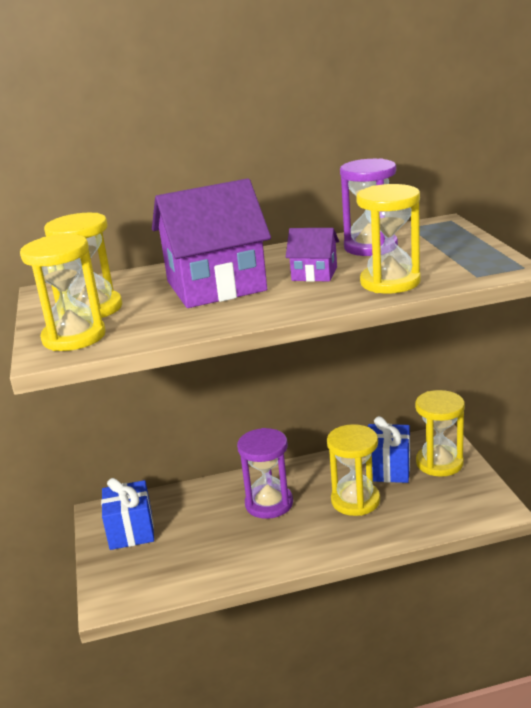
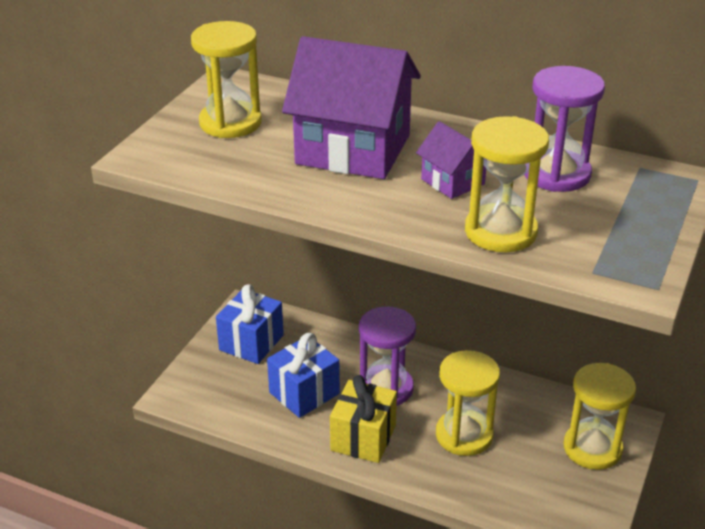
camera: 35 degrees right, 10 degrees up
(74, 337) = (178, 148): yellow hourglass -> none
(291, 542) = (363, 438): none -> yellow gift
(388, 469) = (534, 422): blue gift -> blue gift (304, 393)

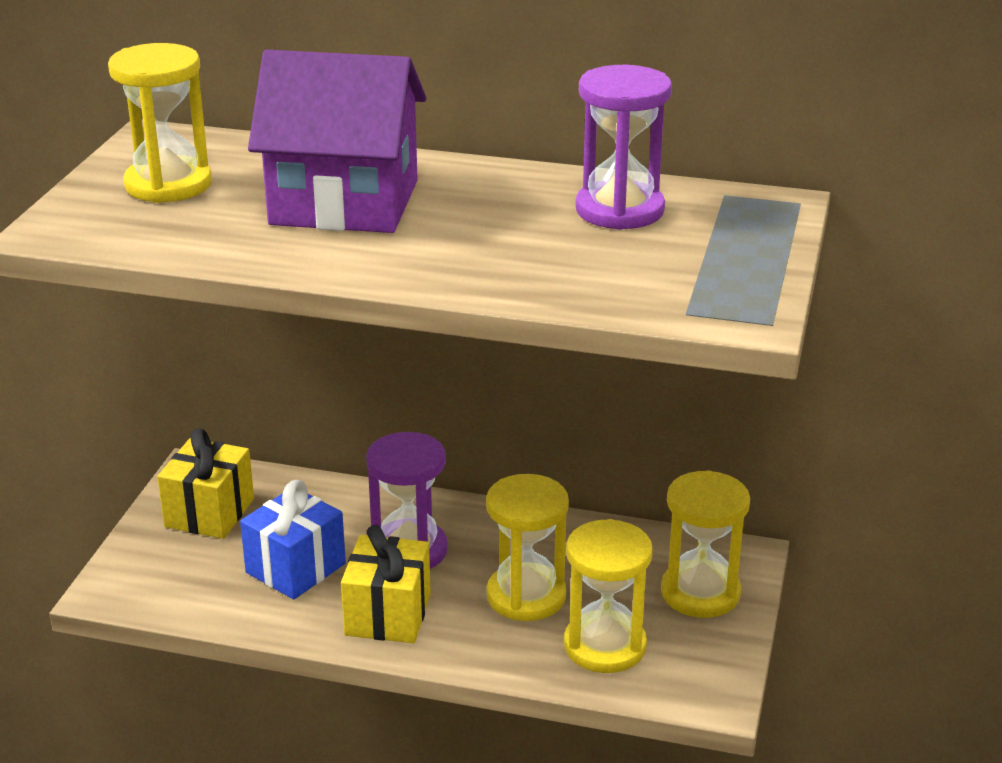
camera: 10 degrees left, 5 degrees down
(251, 342) = (209, 513): blue gift -> yellow gift
(453, 182) = (485, 229): purple house -> none
(500, 232) = (559, 279): yellow hourglass -> yellow hourglass (605, 646)

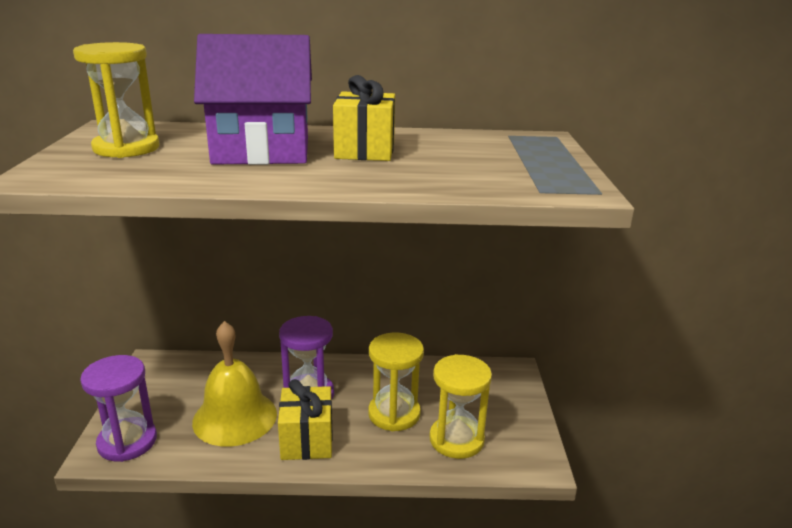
camera: 15 degrees left, 5 degrees down
(209, 513) = (166, 388): yellow gift -> yellow gift (365, 151)
(296, 568) = (235, 417): blue gift -> yellow bell
(619, 210) = (450, 145): purple hourglass -> purple hourglass (127, 442)
(700, 593) = (499, 396): yellow hourglass -> none

